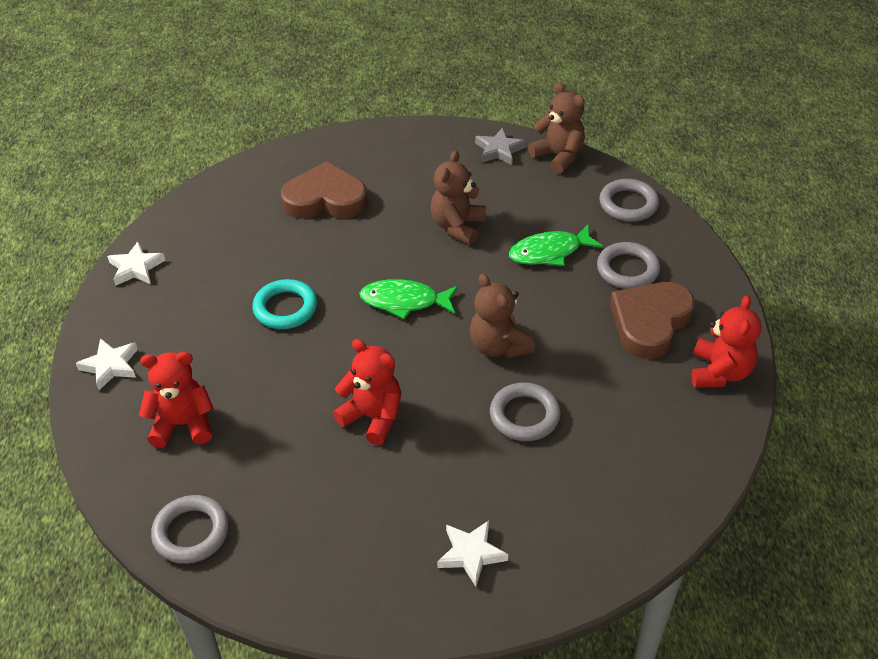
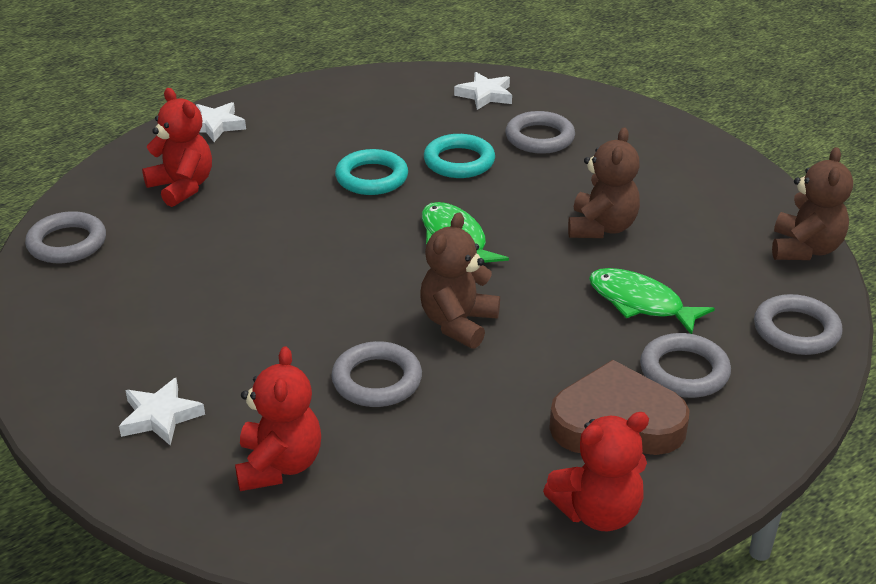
camera: 55 degrees right, 10 degrees down
(136, 268) = (338, 87): white star -> white star (485, 95)
(312, 253) = (459, 161): none -> turquoise ring
(325, 199) = (539, 138): brown heart -> grey ring
(373, 417) = (283, 283): red teddy bear -> red teddy bear (279, 465)
(457, 227) = (601, 228): brown teddy bear -> brown teddy bear turned 120 degrees clockwise
(499, 150) = (755, 206): grey star -> none

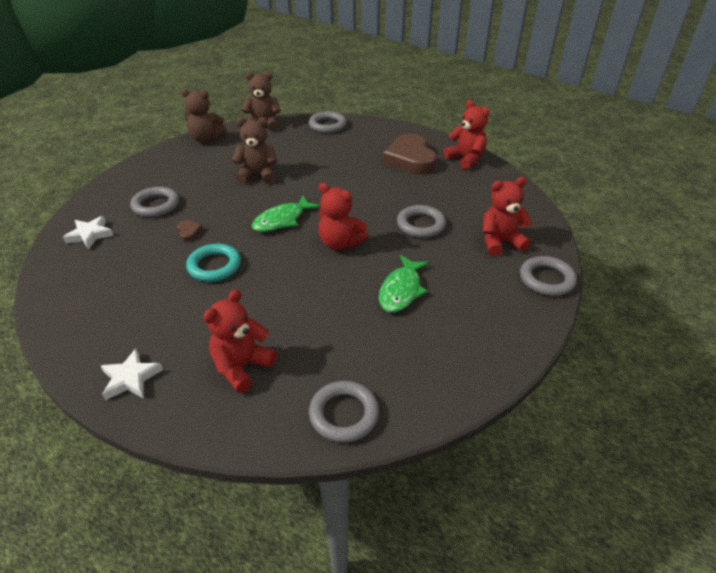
camera: 105 degrees left, 5 degrees up
(160, 416) = (496, 294): white star -> none
(369, 285) = (340, 243): none -> red teddy bear
(458, 323) = (362, 207): brown teddy bear -> brown teddy bear (206, 139)
(459, 161) = (189, 232): turquoise ring -> brown heart
(640, 303) = (322, 160): green fish -> green fish (401, 290)
(684, 371) = (368, 147): grey ring -> grey ring (546, 279)

